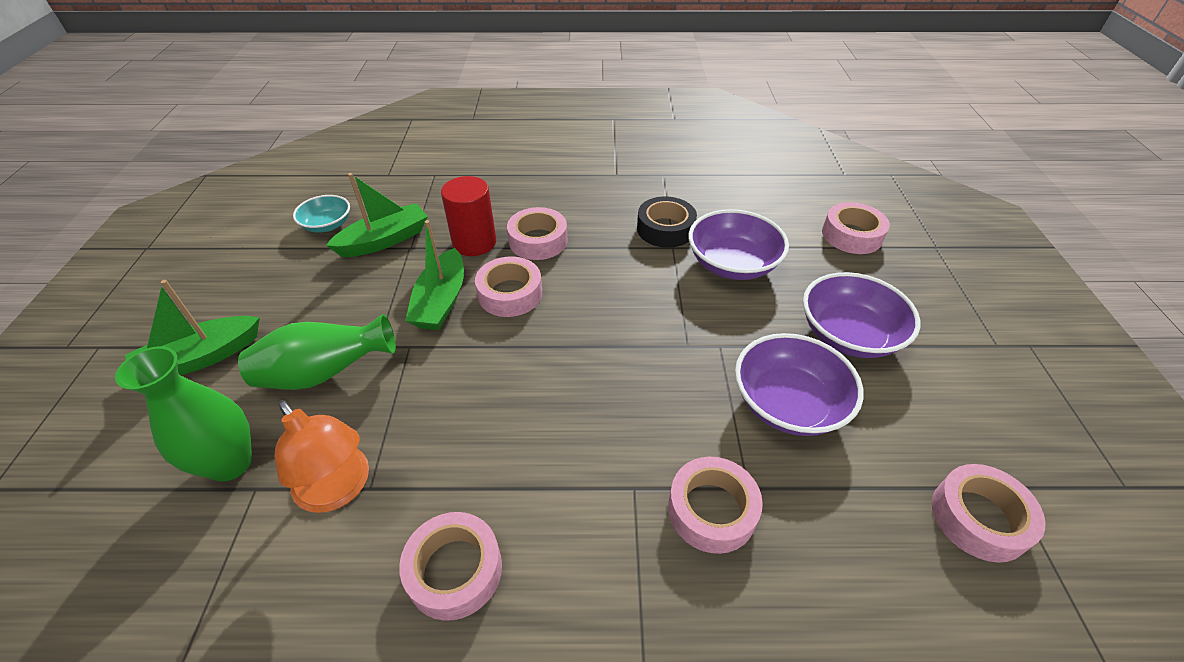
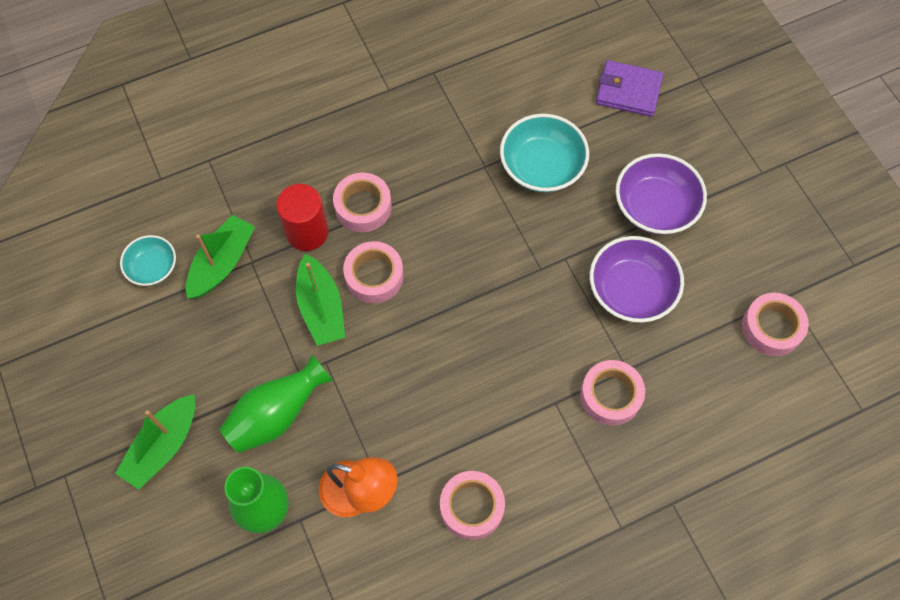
camera: 25 degrees left, 20 degrees up
(665, 229) = (468, 147): black tape -> none
(732, 264) = (542, 166): purple bowl -> turquoise bowl
(851, 235) = (628, 91): pink tape -> purple wallet

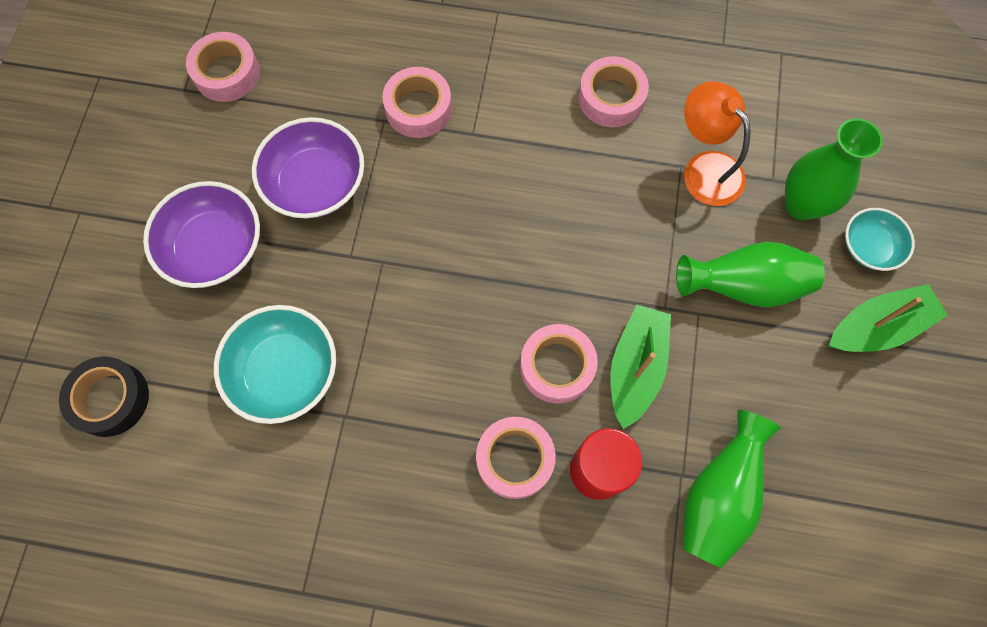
camera: 145 degrees left, 5 degrees up
(152, 267) = (803, 546): turquoise bowl -> turquoise bowl (869, 247)
(222, 263) = (717, 496): green boat -> green vase
(628, 91) = (110, 399): purple wallet -> black tape

